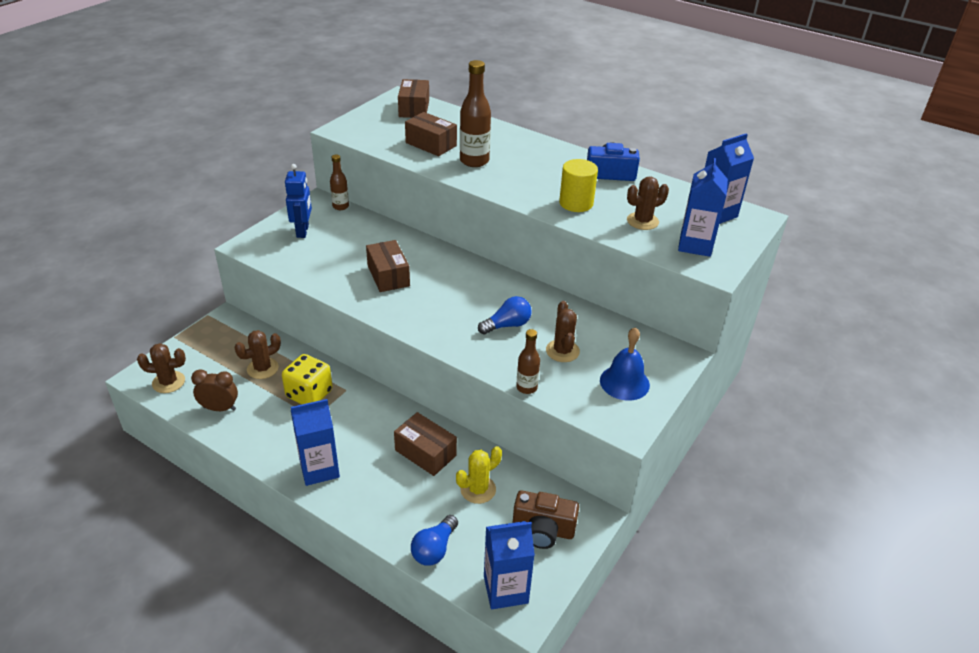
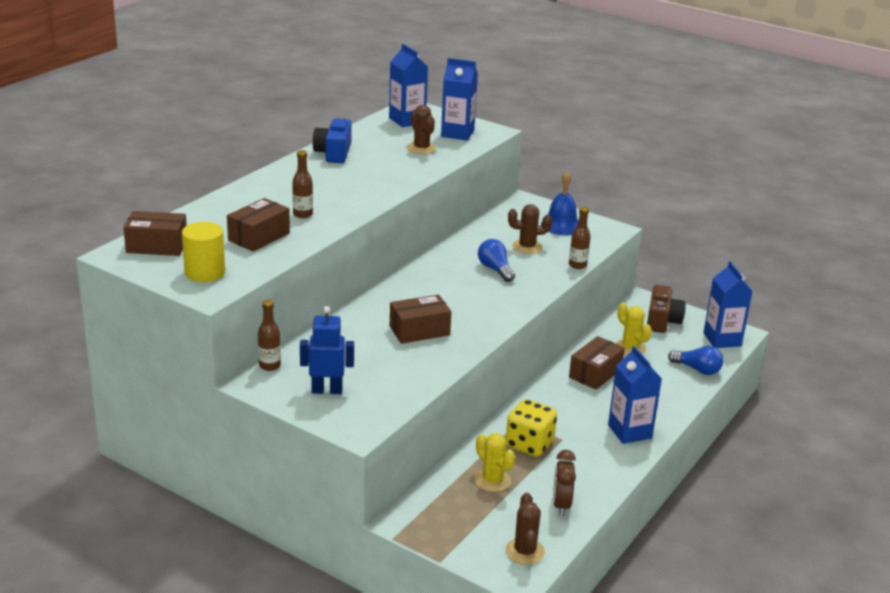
camera: 90 degrees left, 10 degrees down
(262, 368) = (492, 480): brown cactus -> yellow cactus
(474, 161) = (303, 214): brown bottle -> brown bottle, size x0.59
(576, 203) = (391, 172): yellow cylinder -> yellow cylinder (205, 273)

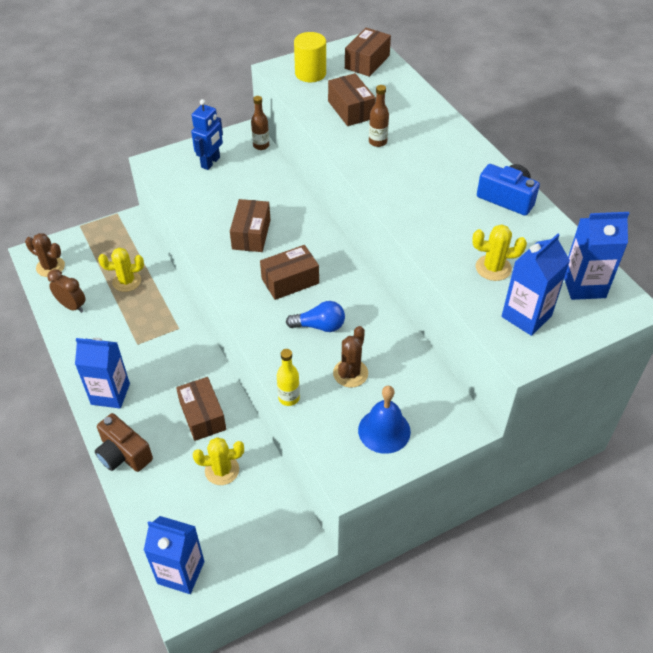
camera: 120 degrees right, 20 degrees up
(421, 148) = (493, 268): brown cactus -> yellow cactus
(459, 295) = (290, 281): none -> brown box
(529, 444) = (147, 320): yellow dice -> none
(577, 265) = (289, 398): brown bottle -> yellow bottle
(662, 321) = (250, 534): brown camera -> brown camera (123, 454)
(697, 369) = (150, 508): blue light bulb -> none

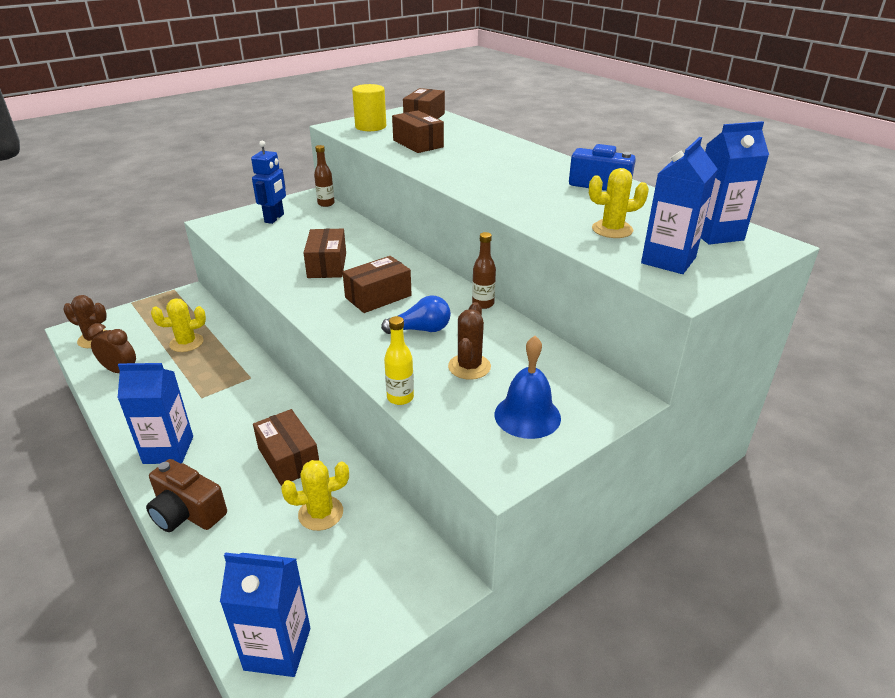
camera: 10 degrees left, 15 degrees down
(377, 142) = (452, 160): brown bottle -> brown bottle (483, 304)

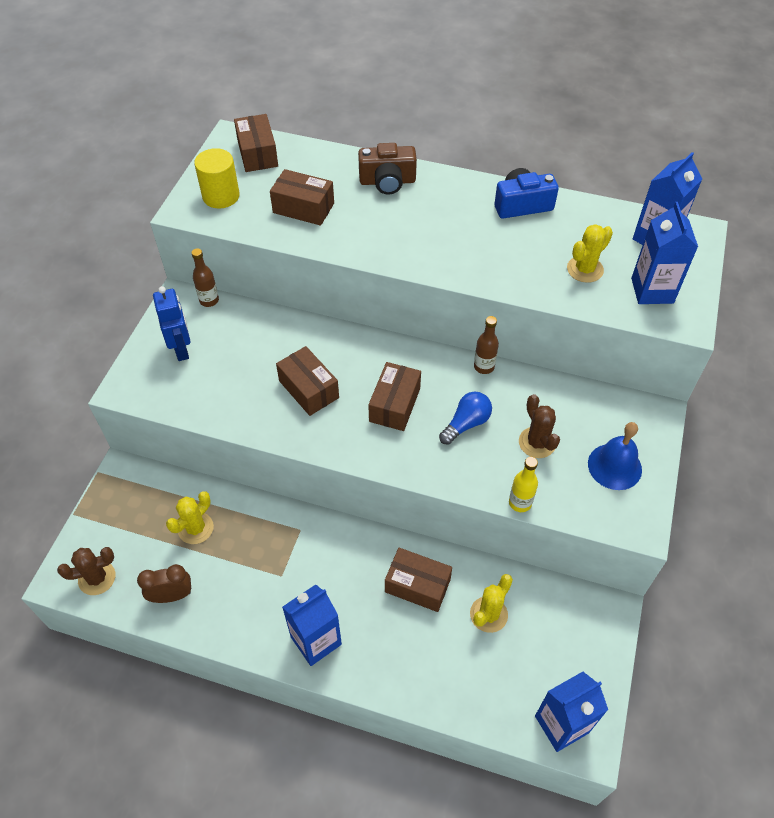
camera: 35 degrees left, 20 degrees up
(187, 512) = (395, 679): brown camera -> brown camera (387, 181)

